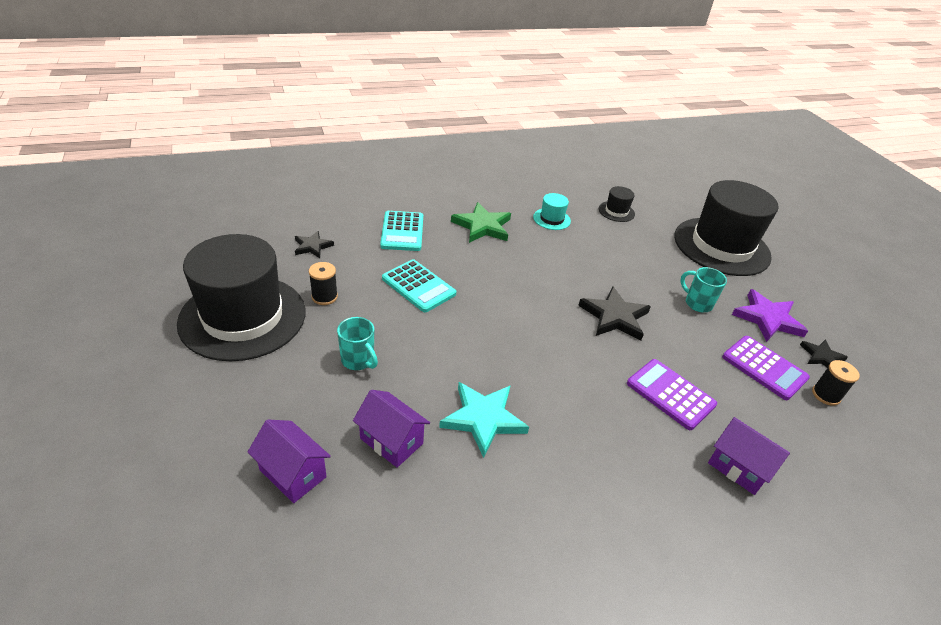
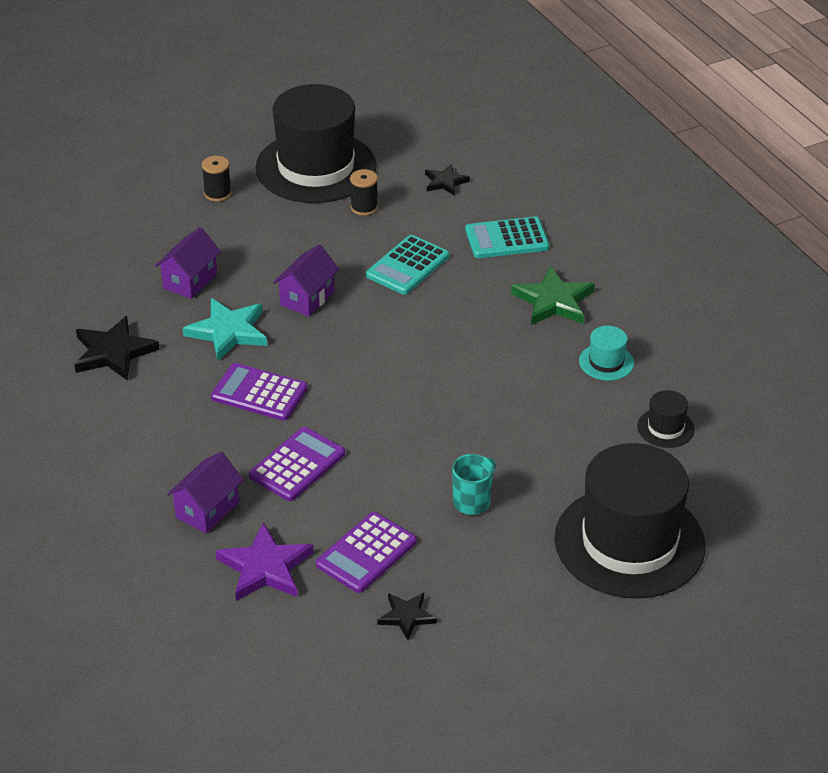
camera: 85 degrees right, 0 degrees up
(293, 473) = (147, 236): purple house -> purple house (307, 298)
(358, 360) = (280, 245): turquoise mug -> none
(576, 407) = (259, 393): none -> purple calculator
(614, 317) = (414, 422): black star -> black star (113, 352)
(767, 319) = (467, 571): purple star -> purple star (265, 567)
(825, 395) = (335, 605): black spool -> black spool (217, 193)

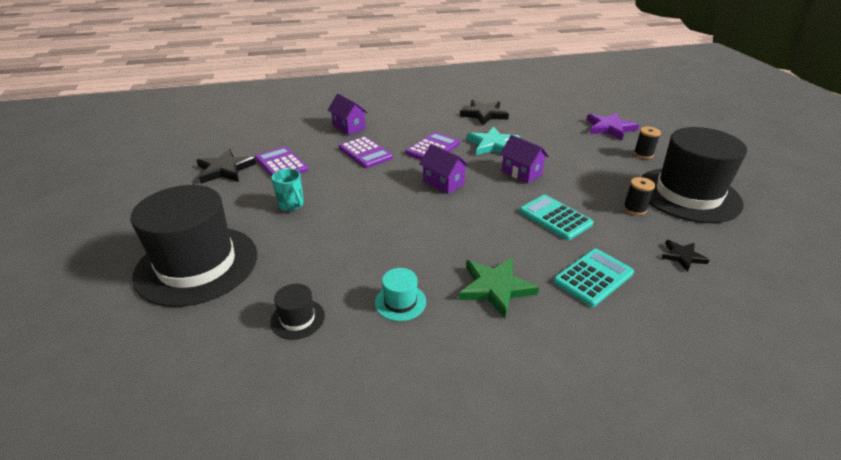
camera: 105 degrees right, 5 degrees down
(190, 281) = (545, 138): purple house -> purple house (443, 183)
(265, 567) = (297, 137): purple star -> purple star (609, 128)
(406, 616) = (225, 169): black star -> black star, size x1.69
(507, 239) = (593, 277): turquoise calculator -> turquoise calculator turned 45 degrees clockwise

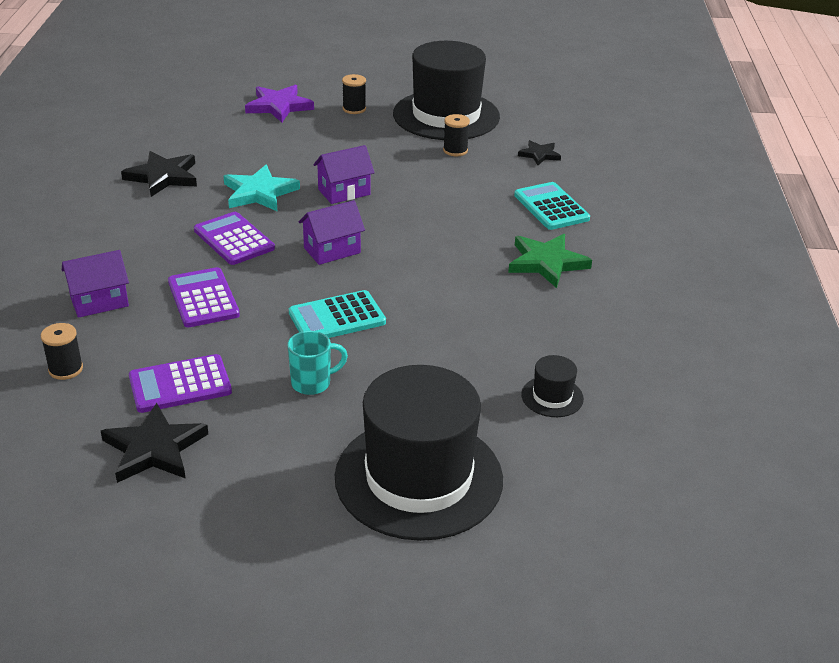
camera: 75 degrees left, 0 degrees up
(288, 133) = (66, 369): none -> black spool
(365, 153) = (203, 298): purple calculator -> purple calculator turned 90 degrees counterclockwise
(400, 302) = (548, 324): turquoise hat -> none
(555, 218) = (447, 198): turquoise calculator -> turquoise calculator (337, 317)

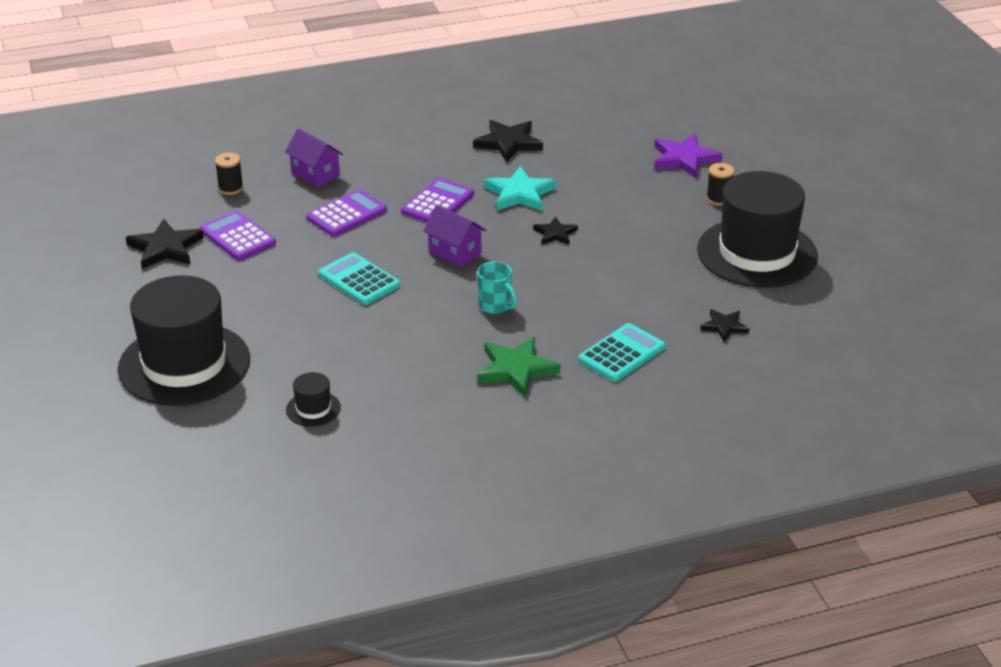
camera: 70 degrees right, 0 degrees up
(312, 383) = (269, 291): turquoise mug -> turquoise mug (495, 306)
(344, 192) = (555, 234): purple house -> black star
(455, 150) = (686, 274): black spool -> none

